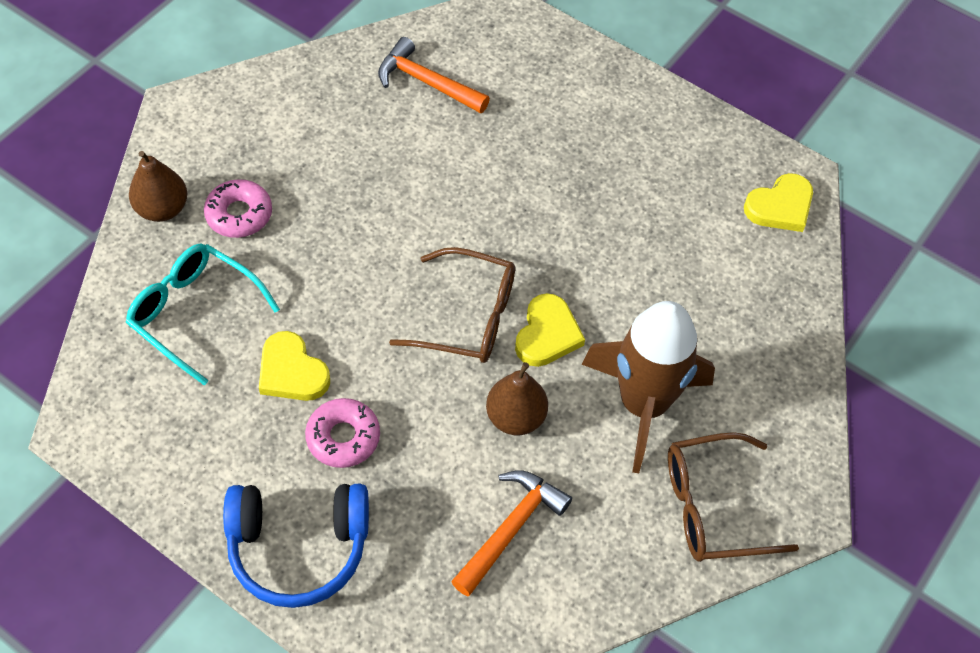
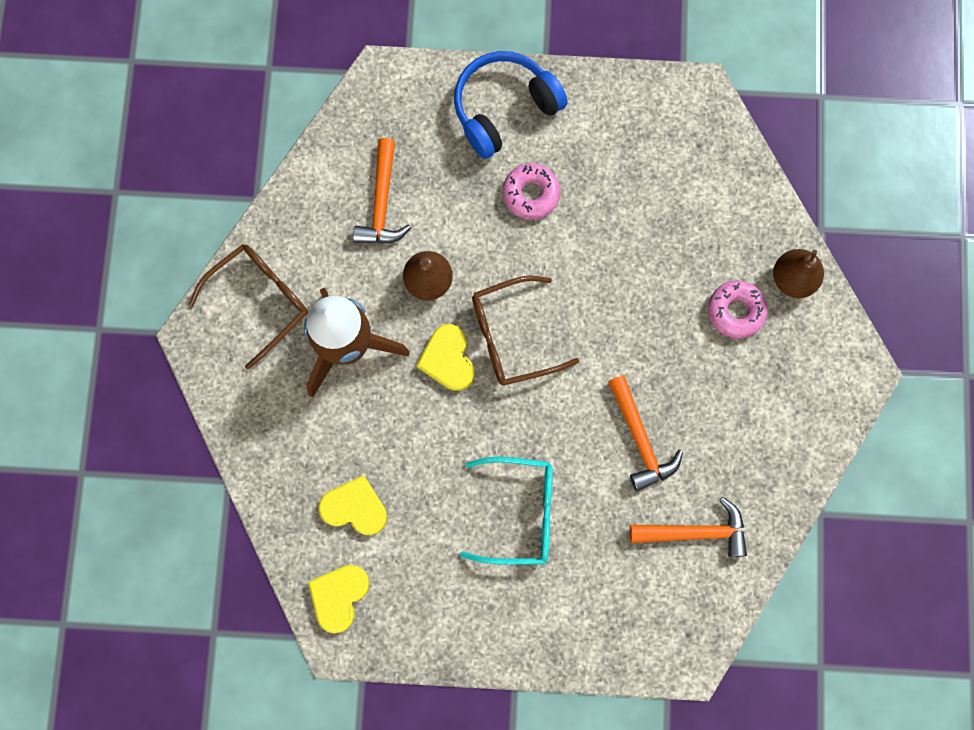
camera: 150 degrees right, 20 degrees up
(194, 313) = (699, 215): turquoise glasses -> turquoise glasses (520, 512)
(292, 371) = (600, 217): yellow heart -> yellow heart (355, 507)
(416, 169) = (640, 439): none -> orange hammer

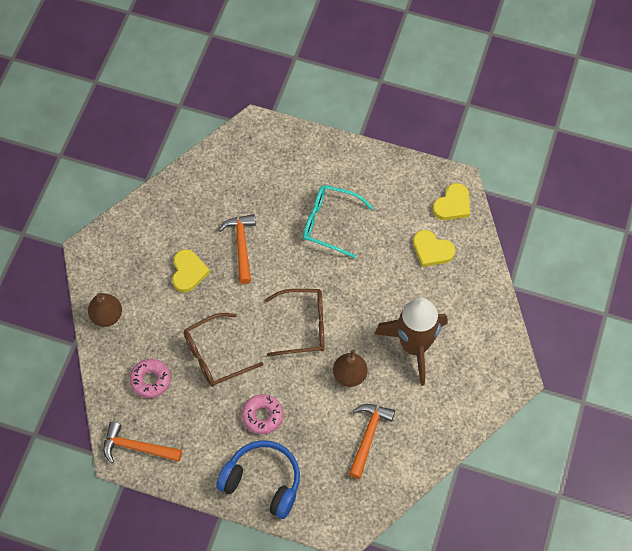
camera: 165 degrees left, 15 degrees down
(260, 301) = (468, 391): brown glasses -> brown glasses (215, 356)
(448, 359) = (350, 322): yellow heart -> yellow heart (188, 272)
(504, 109) = (263, 482): blue headphones -> blue headphones turned 135 degrees counterclockwise
(695, 532) = (226, 188): orange hammer -> orange hammer (136, 447)
(735, 311) = (152, 305): pink donut -> pink donut (150, 380)

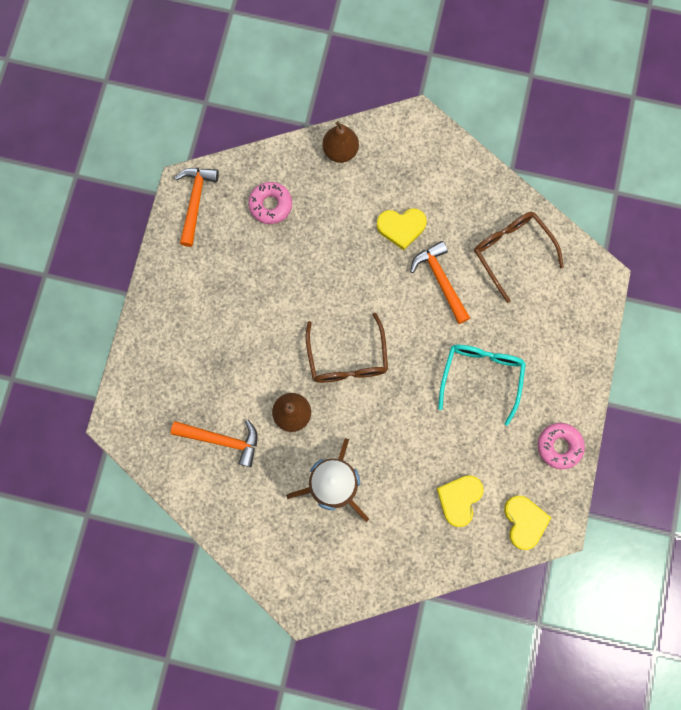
camera: 85 degrees right, 15 degrees up
(215, 356) = (304, 268): brown glasses -> brown glasses (511, 252)
(241, 245) = (440, 280): orange hammer -> orange hammer turned 105 degrees counterclockwise
(262, 416) = (238, 324): pink donut -> pink donut (559, 446)
(263, 482) = (164, 332): blue headphones -> none
(452, 205) = (524, 521): yellow heart -> yellow heart turned 135 degrees counterclockwise

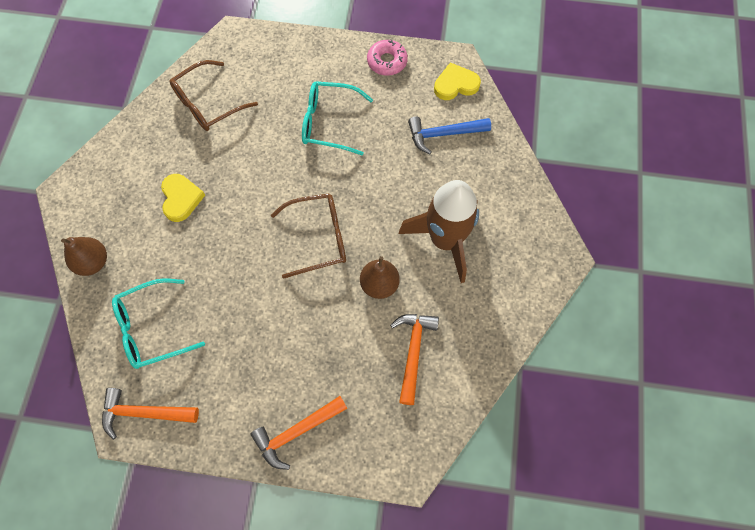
camera: 95 degrees left, 10 degrees down
(270, 205) = (152, 328): pink donut -> turquoise glasses
(440, 280) = (236, 161): orange hammer -> orange hammer (296, 432)
(459, 499) = (443, 134): yellow heart -> blue hammer

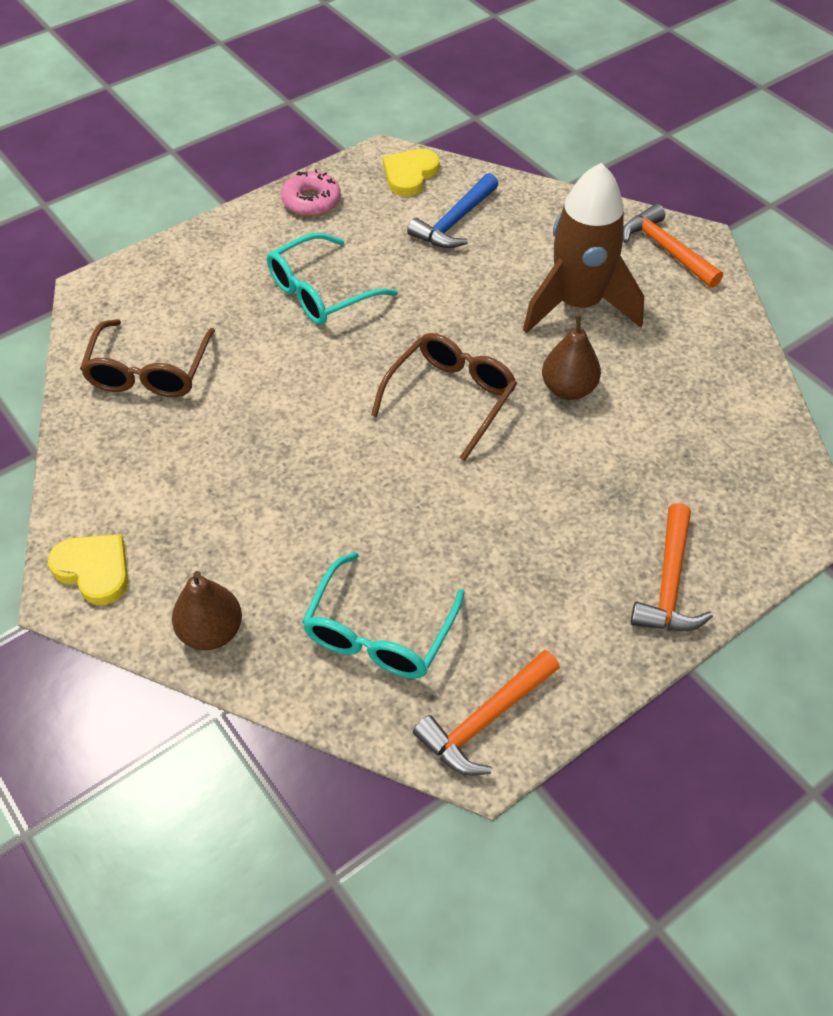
camera: 45 degrees left, 15 degrees down
(181, 198) = (240, 482): yellow heart -> yellow heart (94, 570)
(413, 352) = (678, 417): orange hammer -> orange hammer (666, 249)

